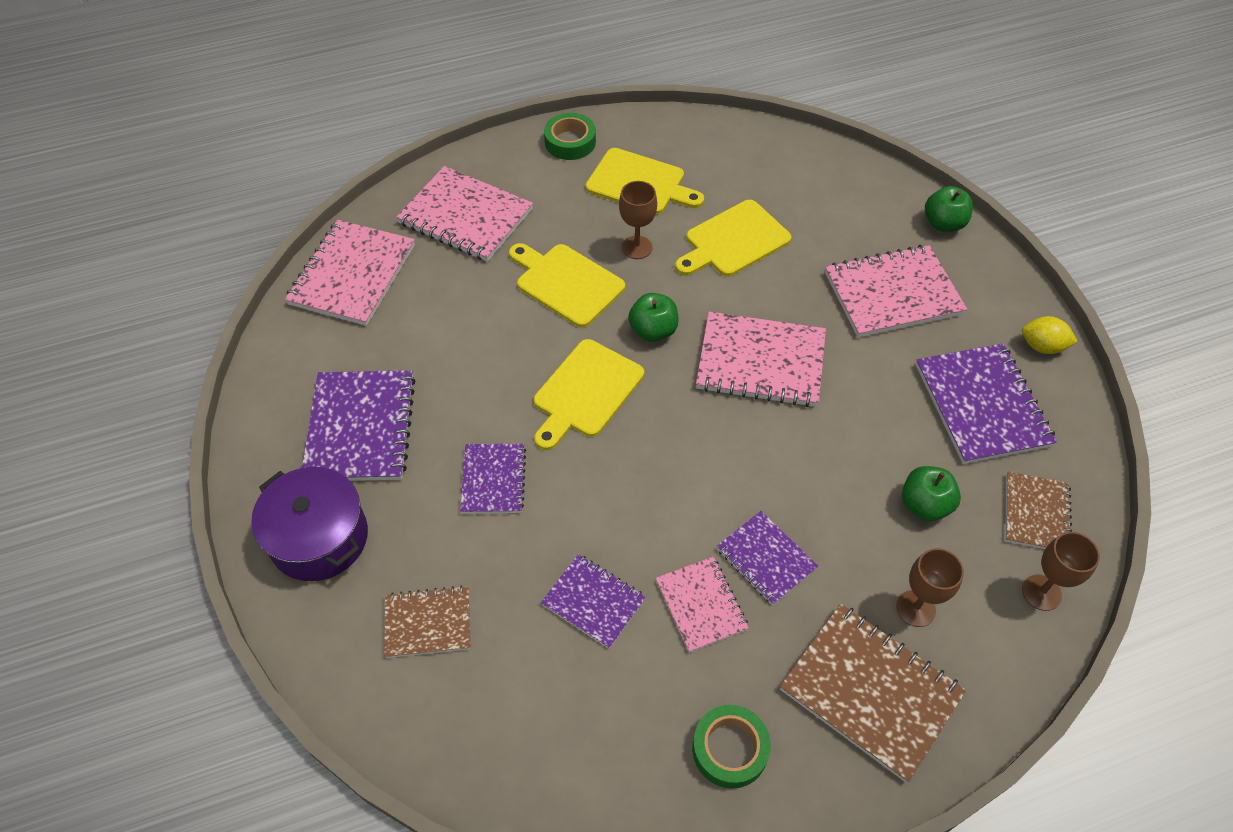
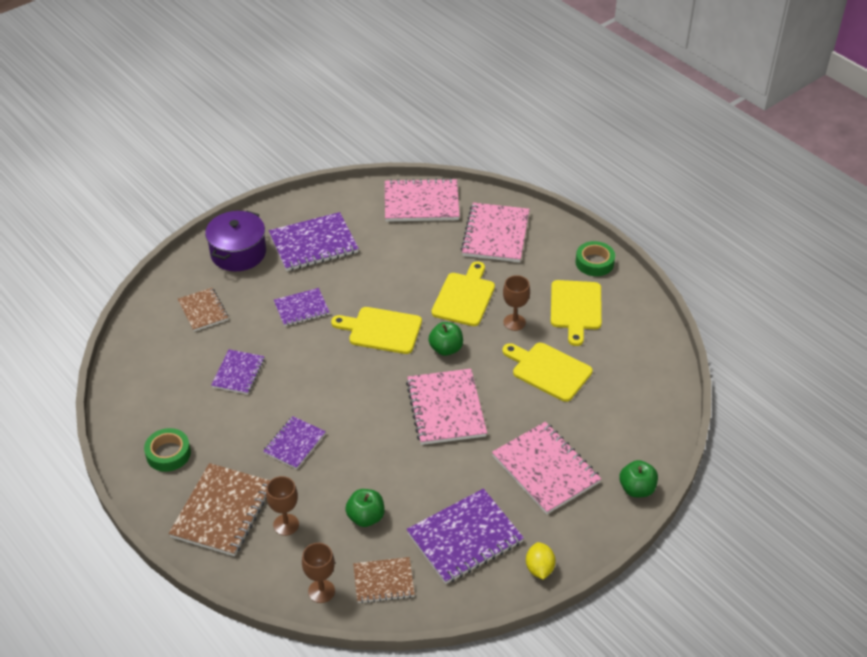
camera: 70 degrees right, 10 degrees down
(701, 605) = (253, 421): pink notebook -> none

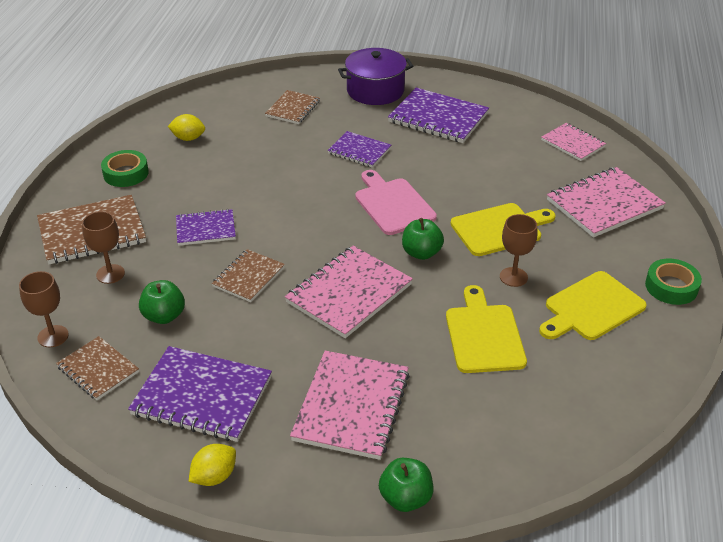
camera: 50 degrees right, 5 degrees down
(166, 392) = (188, 138): none -> yellow lemon
(238, 373) = (249, 160): purple notebook -> none
(374, 450) = (248, 277): none -> brown notebook
(381, 330) = (392, 204): yellow cutting board -> pink cutting board
(421, 202) = (573, 143): pink notebook -> pink notebook, size x0.60

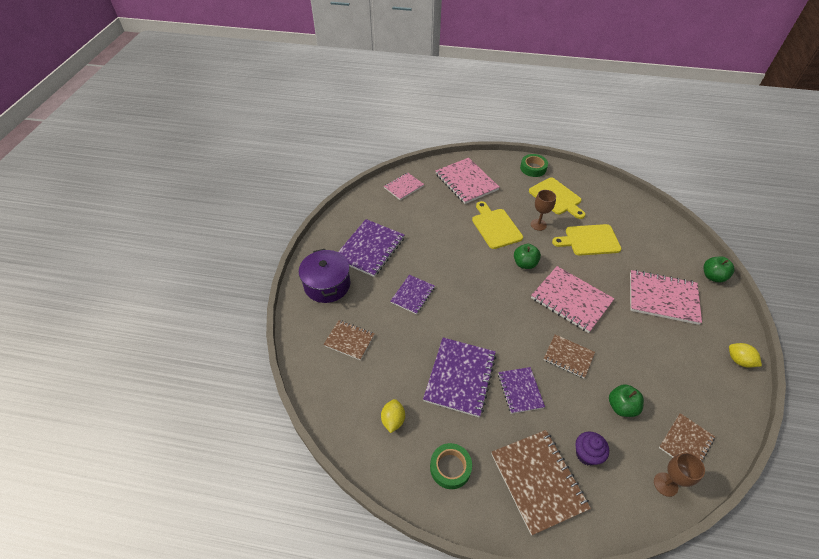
camera: 90 degrees left, 10 degrees up
(110, 274) = (586, 454): brown goblet -> purple cupcake
(202, 396) = (684, 374): purple notebook -> purple notebook (460, 377)
(392, 204) = (476, 277): pink cutting board -> none

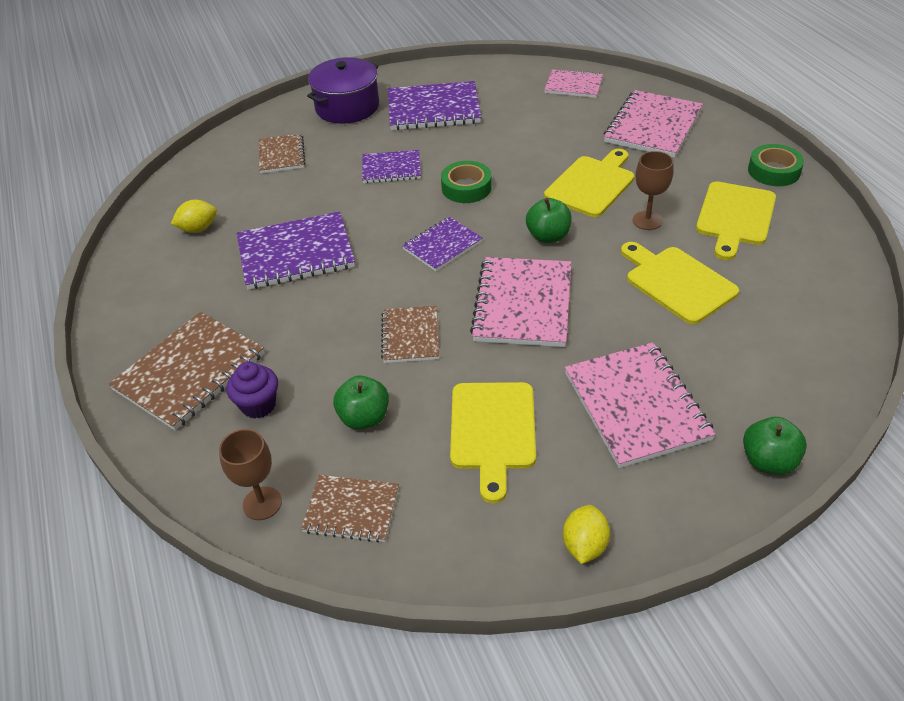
camera: 60 degrees right, 5 degrees down
(450, 468) = (164, 294): green tape -> green tape (466, 188)
(520, 390) = (315, 310): purple notebook -> purple notebook (442, 245)
(655, 357) = (493, 431): none -> yellow cutting board

